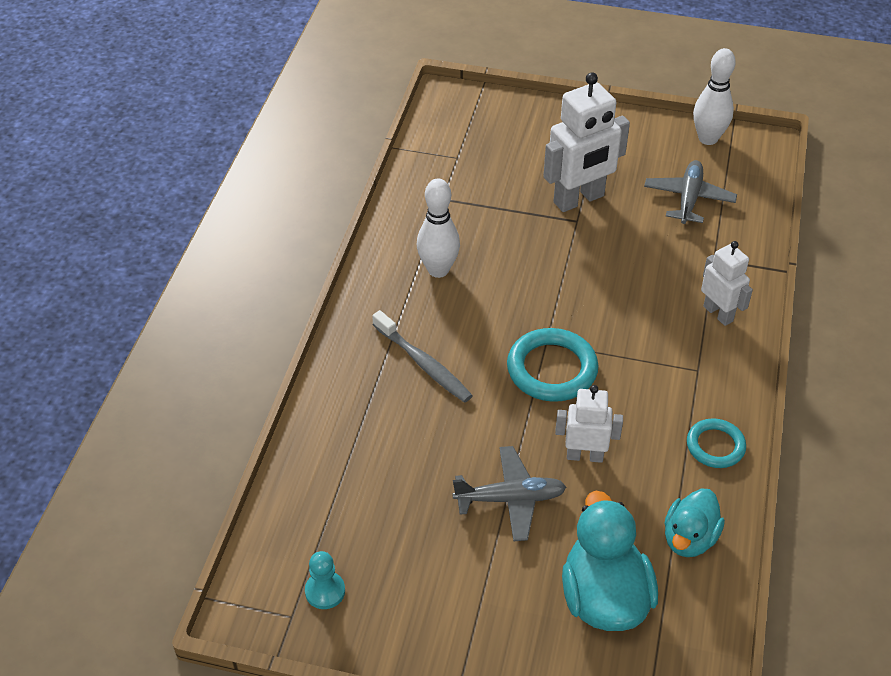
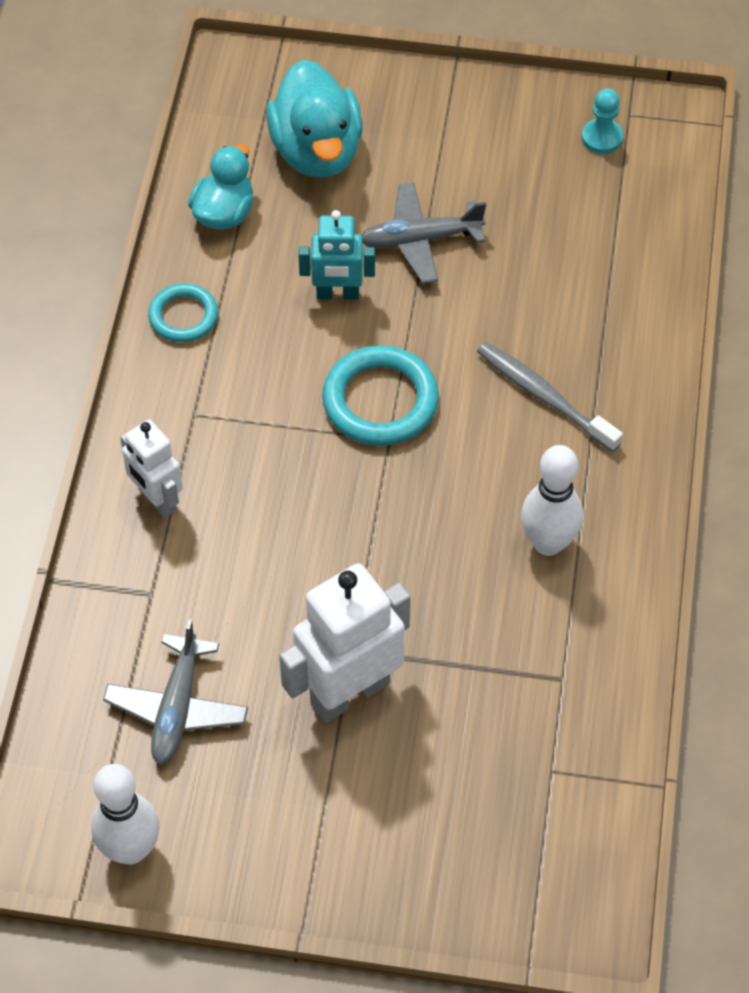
camera: 175 degrees right, 10 degrees up
(584, 455) = (337, 294): white robot -> turquoise robot

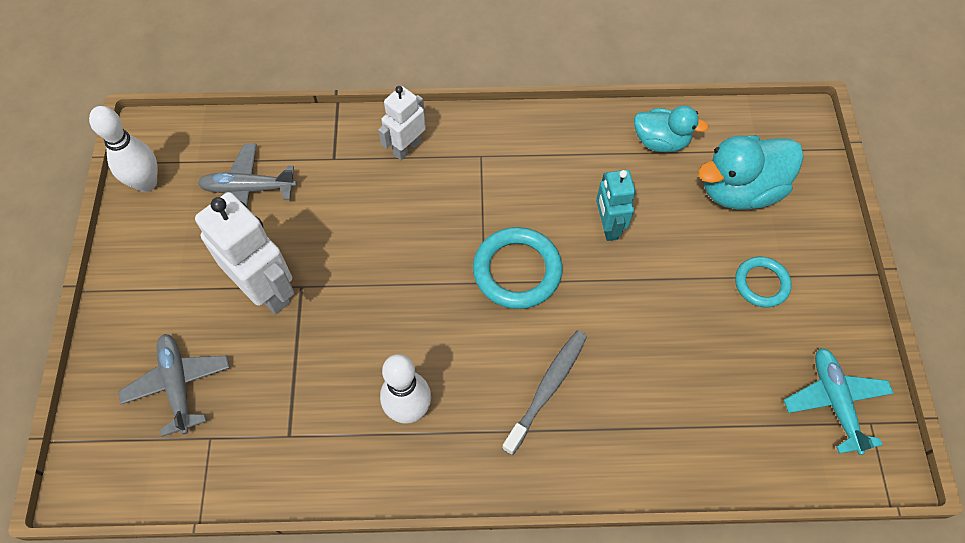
camera: 80 degrees right, 5 degrees up
(183, 316) = (562, 134): turquoise ring -> turquoise ring (761, 284)
(420, 240) = (676, 275): grey plane -> grey plane (178, 385)
(601, 137) = (834, 402): turquoise pawn -> turquoise plane

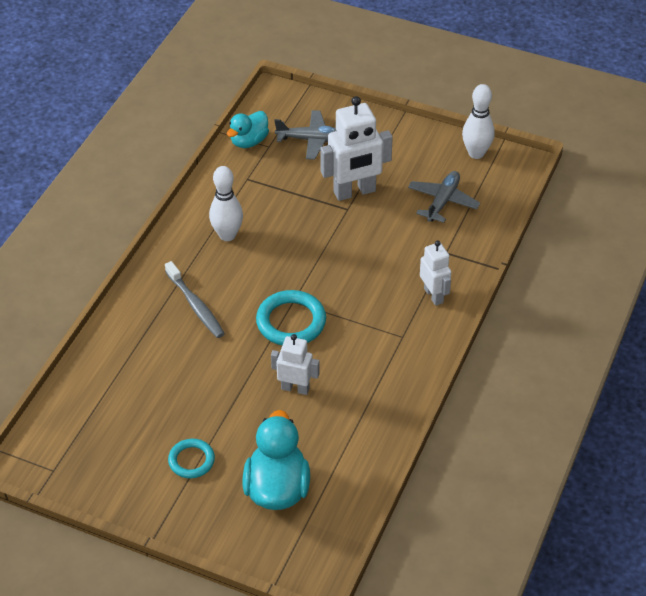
camera: 115 degrees right, 15 degrees down
(608, 226) = (295, 388): turquoise robot -> white robot
(661, 141) = (353, 457): turquoise duck -> turquoise duck (249, 141)
(834, 402) = (80, 457): turquoise plane -> none

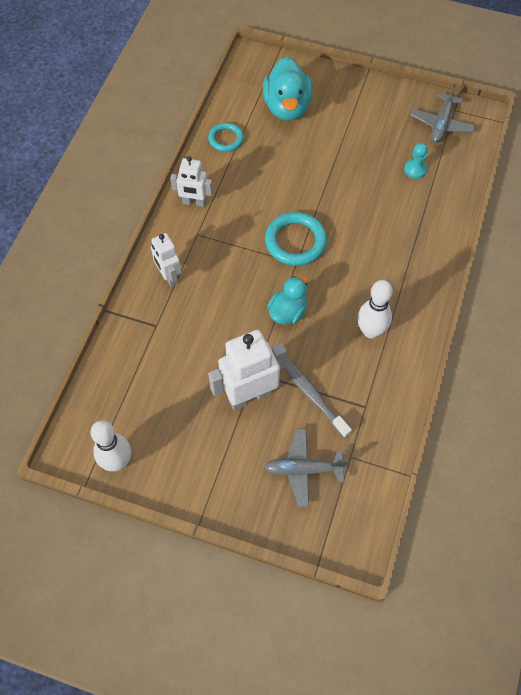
camera: 175 degrees right, 15 degrees up
(131, 394) = (415, 169): none -> turquoise pawn
(191, 460) = (354, 122): turquoise ring -> turquoise ring (226, 139)
(196, 305) = (383, 252): grey toothbrush -> grey toothbrush (312, 395)
(249, 141) = (374, 462): turquoise duck -> turquoise duck (288, 312)
(295, 388) = (284, 182): white robot -> white robot (194, 202)
(442, 201) = (157, 389): grey plane -> grey plane (441, 124)

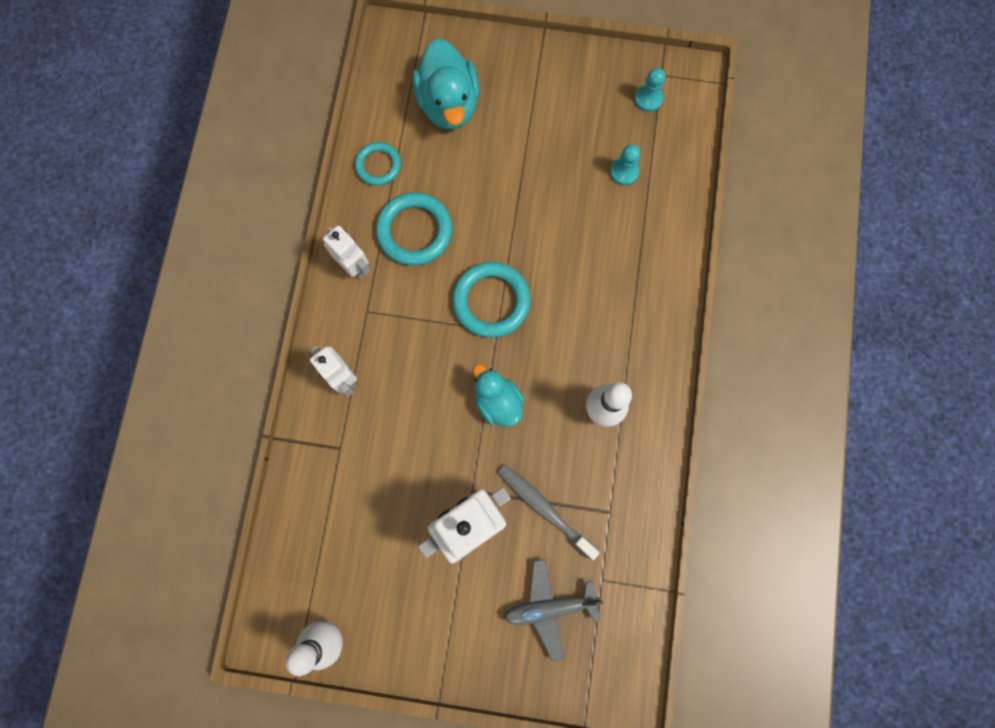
camera: 10 degrees left, 15 degrees up
(194, 202) = (354, 266): white robot -> white robot turned 135 degrees counterclockwise
(245, 186) = (414, 231): none -> turquoise ring
(288, 312) = (497, 401): turquoise duck -> turquoise duck turned 60 degrees counterclockwise
(441, 124) = (648, 99): grey plane -> turquoise pawn

